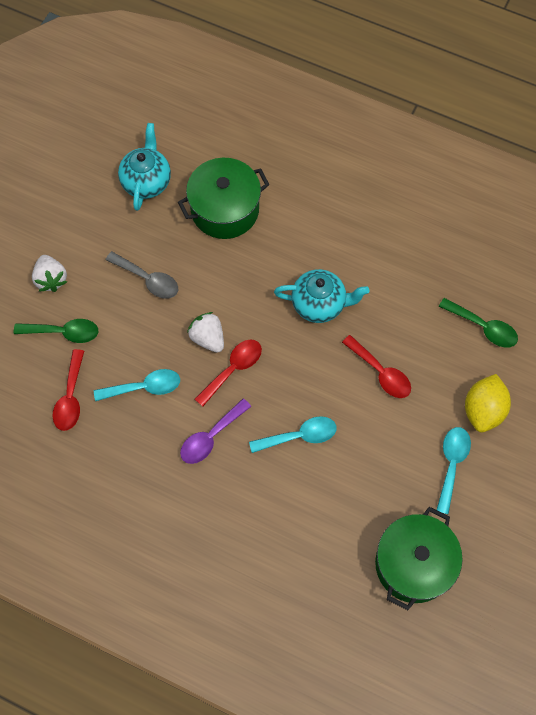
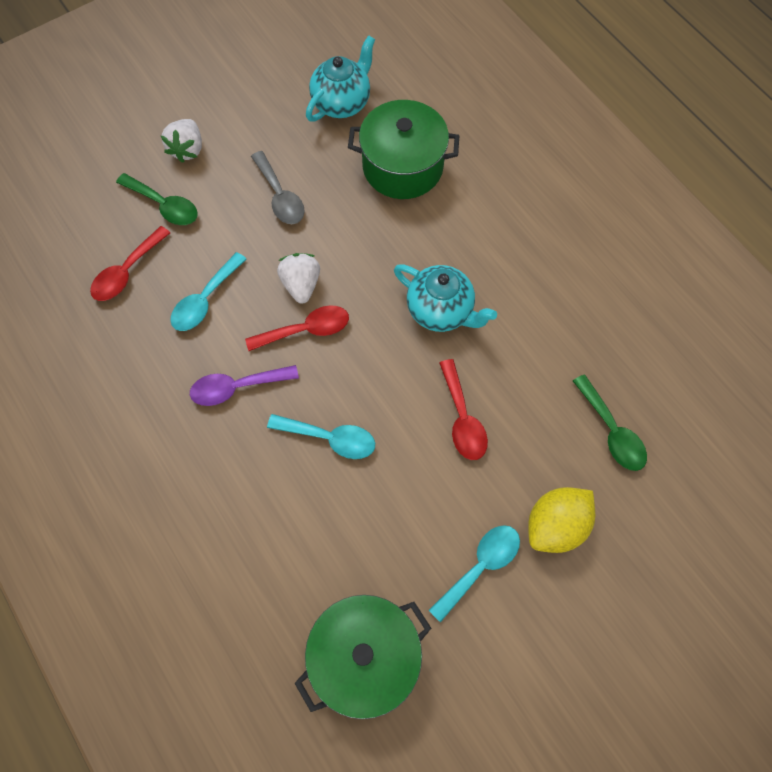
camera: 30 degrees right, 0 degrees up
(144, 387) = (205, 300): turquoise spoon -> turquoise spoon turned 105 degrees clockwise

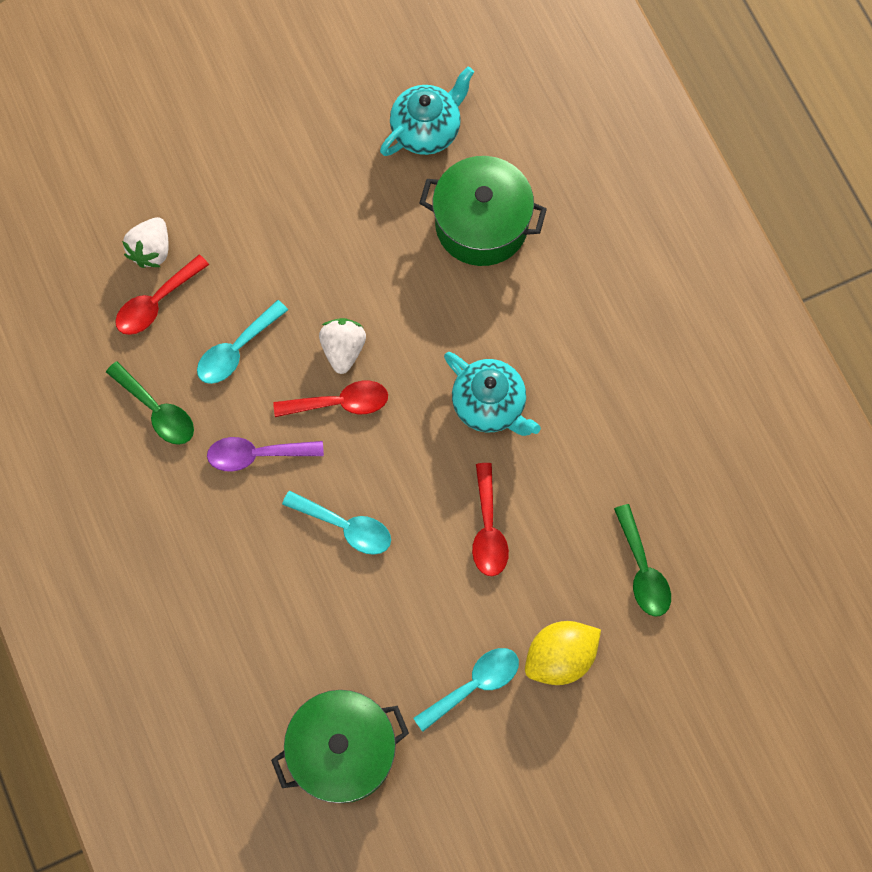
camera: 10 degrees right, 5 degrees up
(164, 205) = (206, 229): green spoon -> green spoon (157, 411)
(187, 149) = (241, 162): white strawberry -> white strawberry (151, 250)
(280, 196) = (337, 239): grey spoon -> none

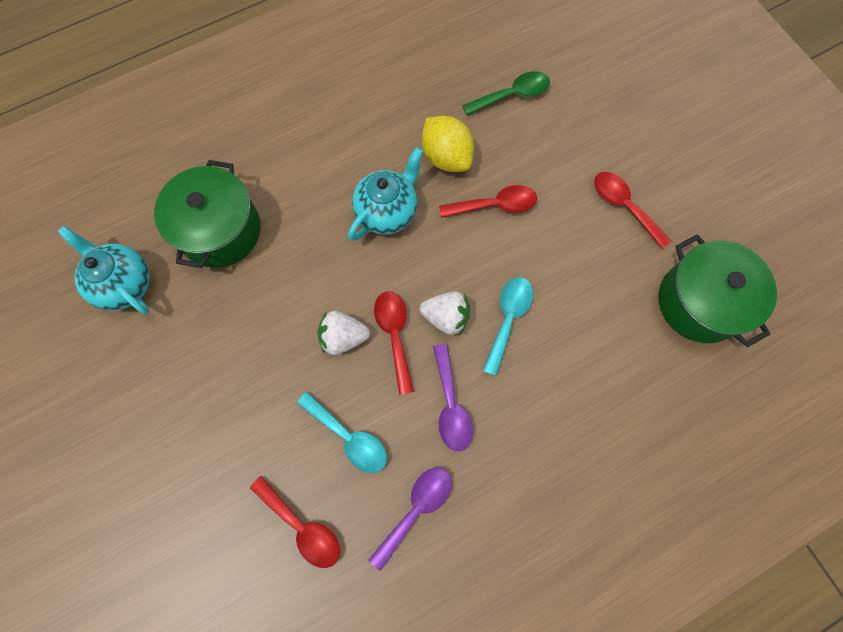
camera: 95 degrees left, 0 degrees up
(151, 250) = (245, 540): white strawberry -> white strawberry (446, 317)
(157, 411) = (416, 509): green spoon -> purple spoon
(474, 684) = (624, 206): turquoise spoon -> red spoon
(560, 657) = (590, 147): yellow lemon -> yellow lemon (446, 157)

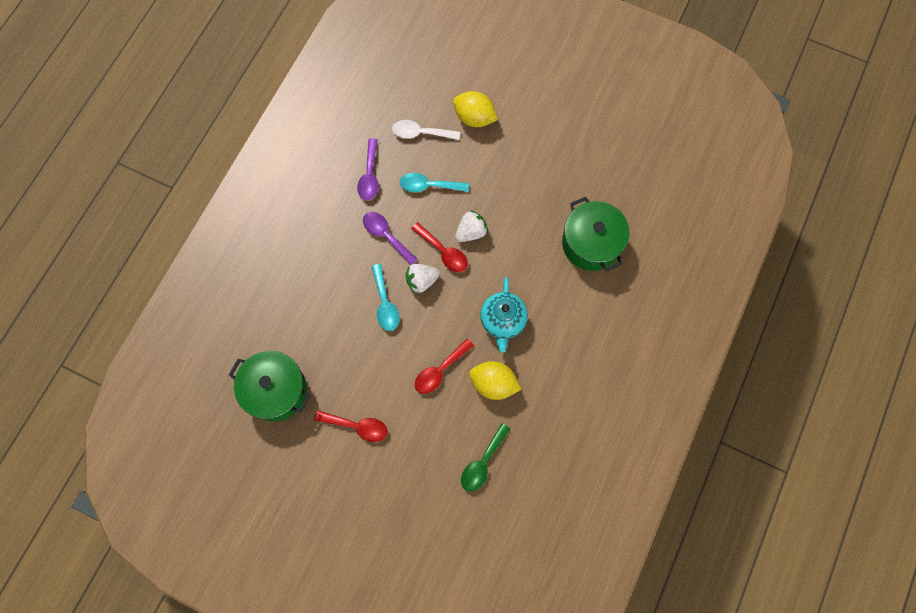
camera: 145 degrees right, 0 degrees up
(124, 284) = (615, 180): turquoise teapot -> none
(214, 496) = (474, 118): none -> yellow lemon
(302, 527) = (420, 133): red spoon -> white spoon

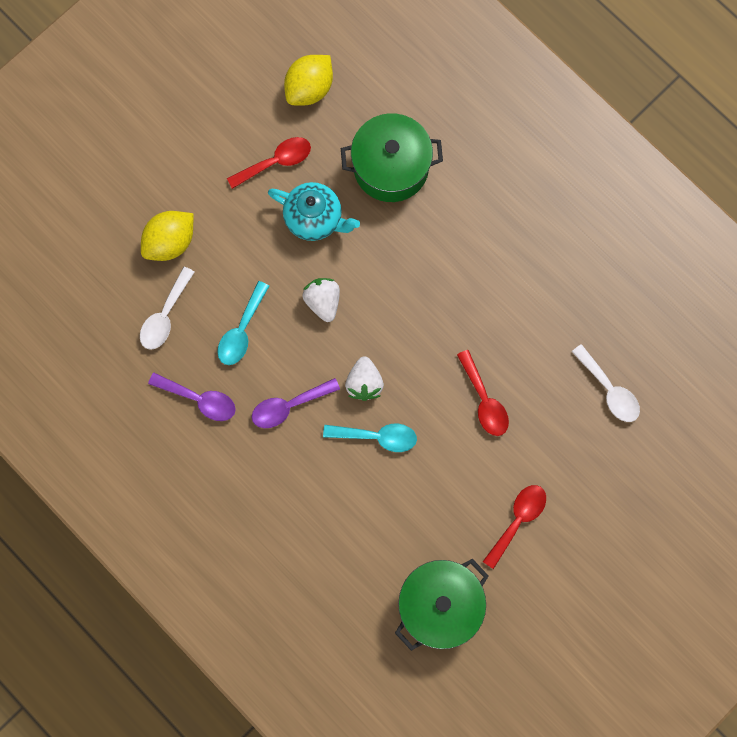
camera: 70 degrees left, 5 degrees up
(443, 252) = (336, 343): red spoon -> red spoon (276, 162)
(482, 463) = (609, 390): green spoon -> white spoon
(493, 384) = (521, 344): yellow lemon -> yellow lemon (309, 88)
(503, 321) = (450, 305): turquoise teapot -> turquoise teapot (314, 218)

